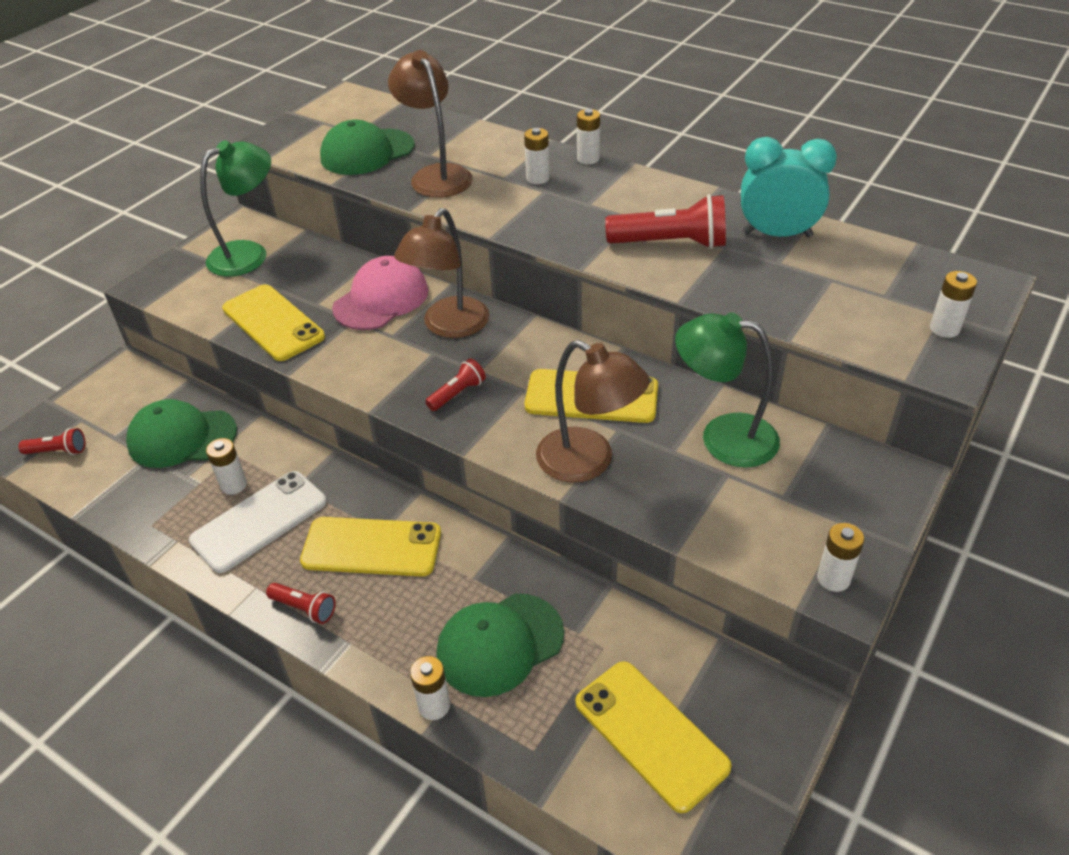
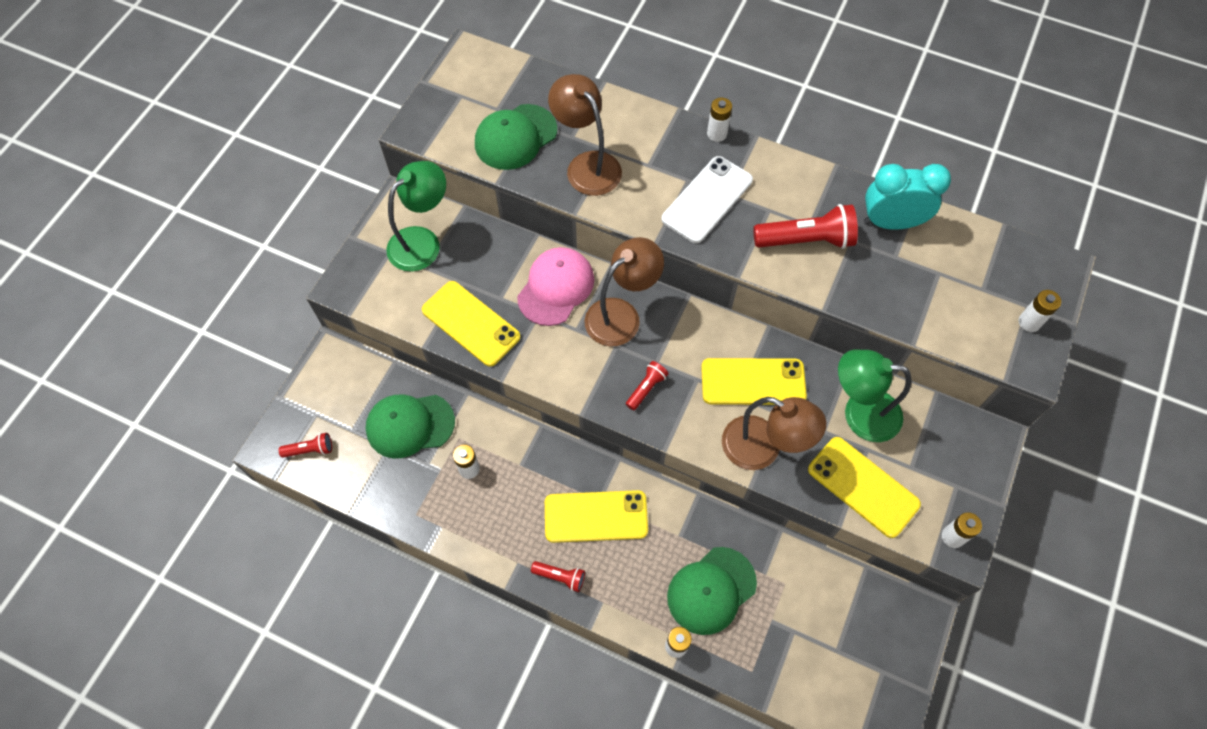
camera: 10 degrees left, 20 degrees up
(259, 521) = (501, 501): white phone -> white phone (707, 199)
(449, 326) = (621, 315): brown lamp -> brown lamp turned 150 degrees counterclockwise
(537, 178) = (678, 163): white battery -> none
(650, 734) = (828, 649): yellow phone -> yellow phone (863, 487)

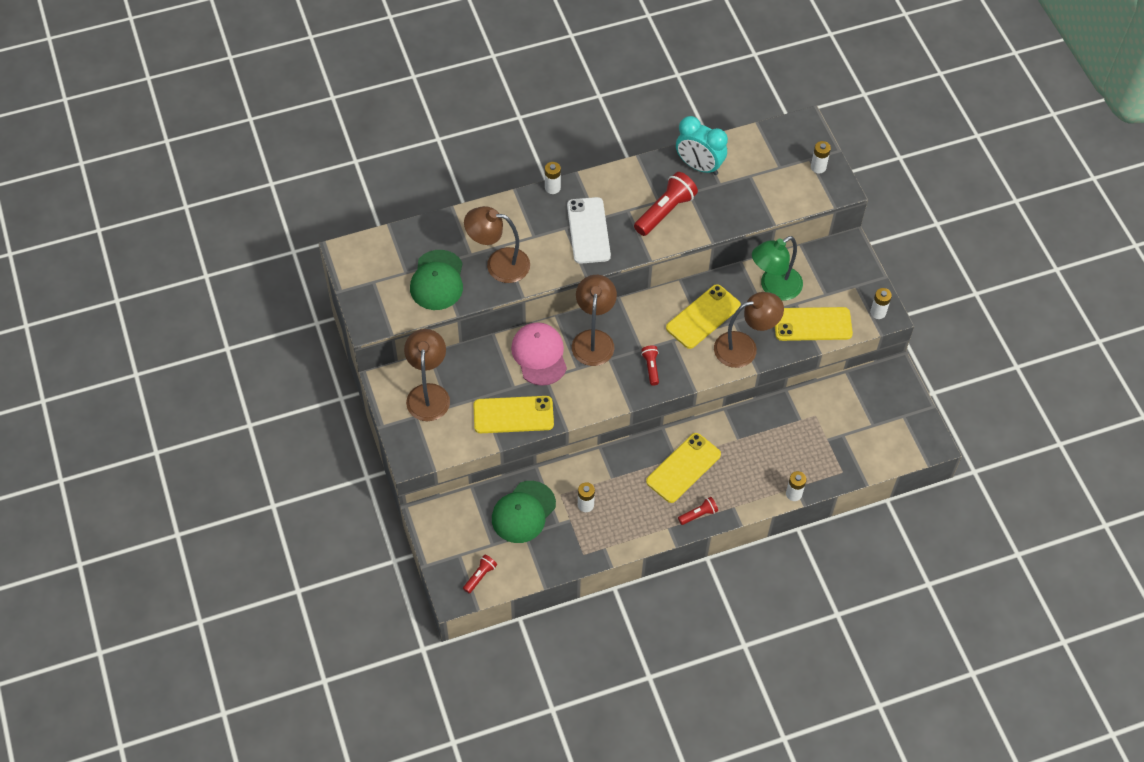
camera: 45 degrees left, 5 degrees down
(422, 241) = (428, 393): green lamp -> brown lamp
(711, 590) = (782, 451): green cap -> none
(891, 222) = (699, 166): turquoise clock -> turquoise clock turned 105 degrees counterclockwise

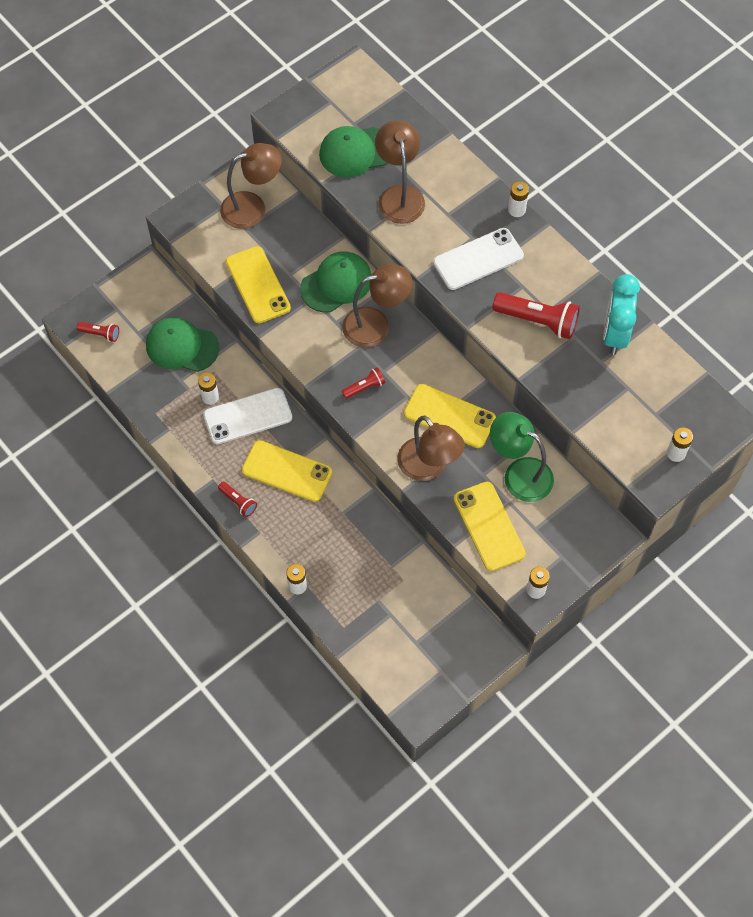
camera: 70 degrees right, 5 degrees up
(539, 355) = (336, 283): pink cap -> green cap
(617, 481) = (248, 416): none -> white phone

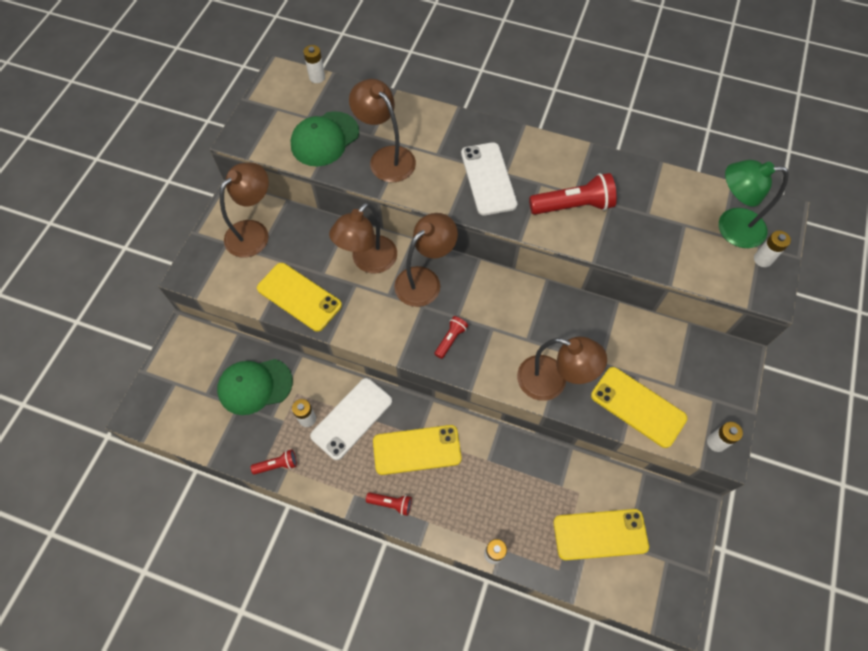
camera: 30 degrees left, 0 degrees up
(100, 334) = (171, 414): red flashlight -> red flashlight (277, 465)
(336, 283) = (368, 261): green cap -> brown lamp
(449, 416) = (538, 327): yellow phone -> yellow phone (600, 534)
(478, 259) = (488, 179): white phone -> white phone turned 45 degrees counterclockwise
(516, 210) = (491, 125): white battery -> white battery (317, 77)
(519, 474) = (629, 346): green lamp -> green lamp (730, 227)
(614, 334) = (641, 186): turquoise clock -> none

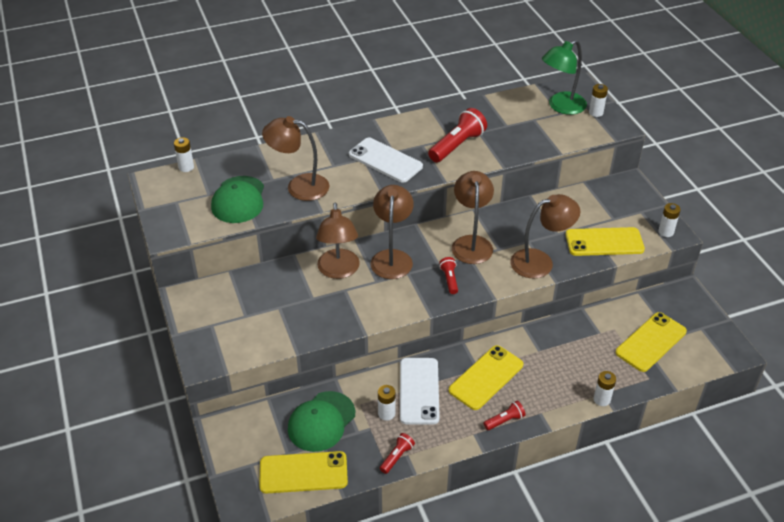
camera: 40 degrees left, 20 degrees down
(254, 232) = (226, 305): brown lamp -> brown lamp (471, 243)
(299, 297) = (311, 322): yellow phone -> yellow phone (303, 472)

